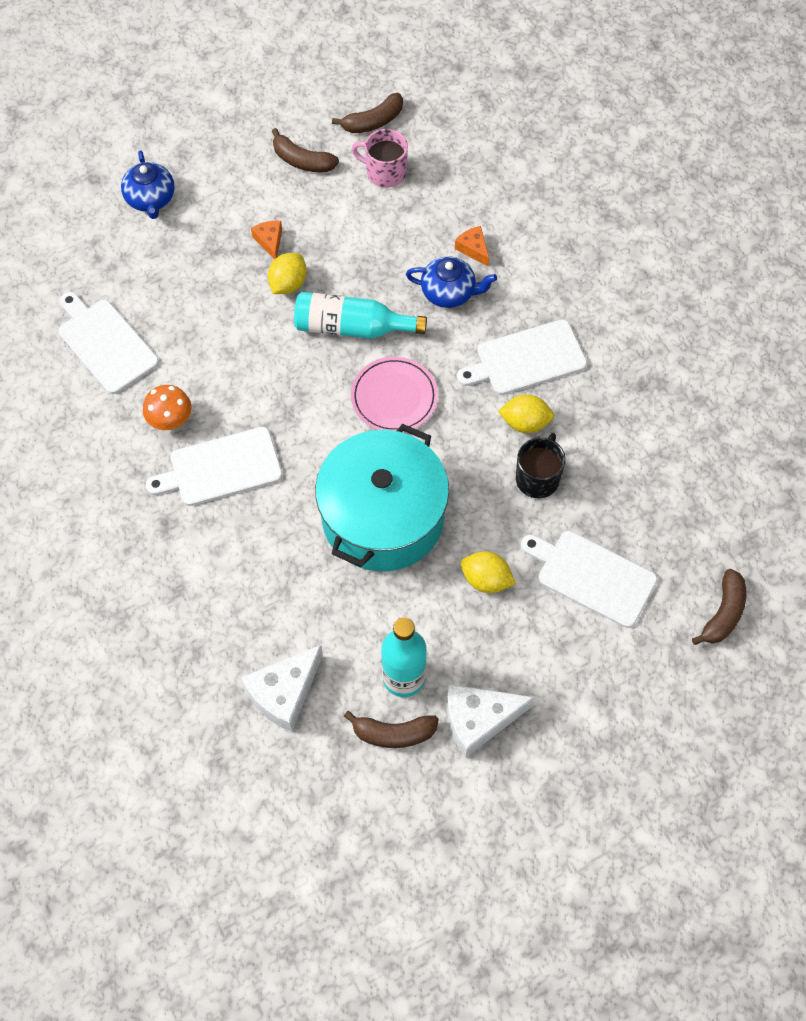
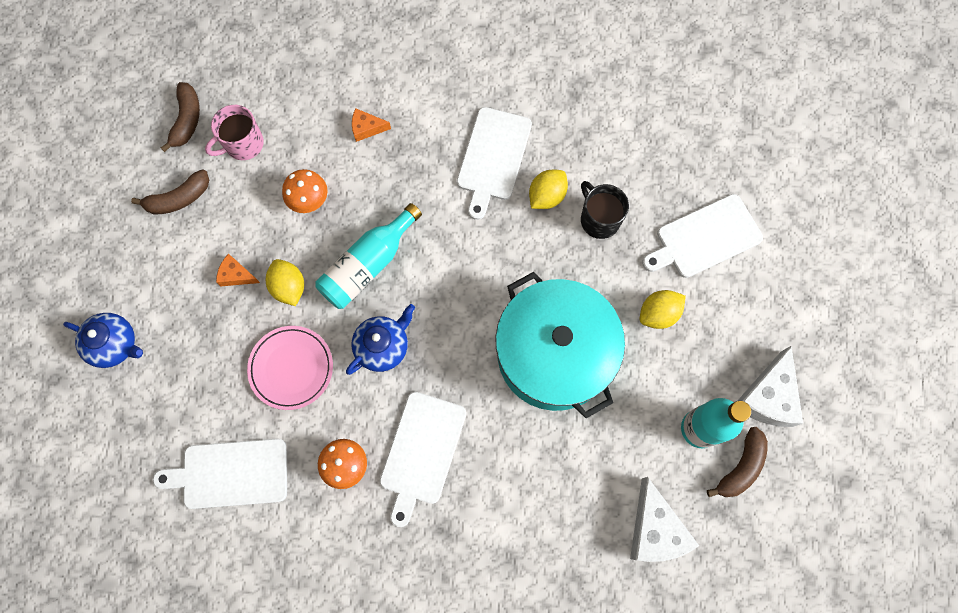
camera: 55 degrees left, 10 degrees up
(374, 249) = (309, 200): none -> orange mushroom
(394, 397) = (455, 275): pink plate -> pink plate (291, 368)
(449, 293) = (392, 172): blue teapot -> blue teapot (383, 346)
(723, 613) = (790, 171): brown banana -> none

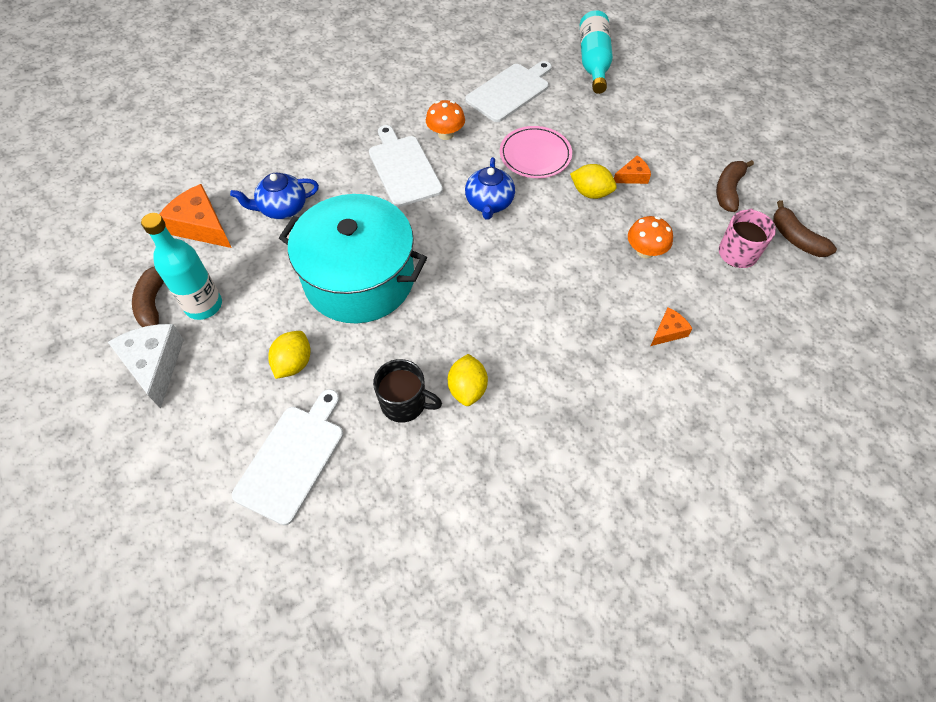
camera: 140 degrees right, 15 degrees down
(115, 345) = (653, 100): blue teapot -> blue teapot (282, 208)
(368, 265) = (554, 241): turquoise bottle -> turquoise bottle (593, 62)
(493, 157) = (543, 387): white cutting board -> none
(655, 529) = (201, 226): white cheese -> orange cheese

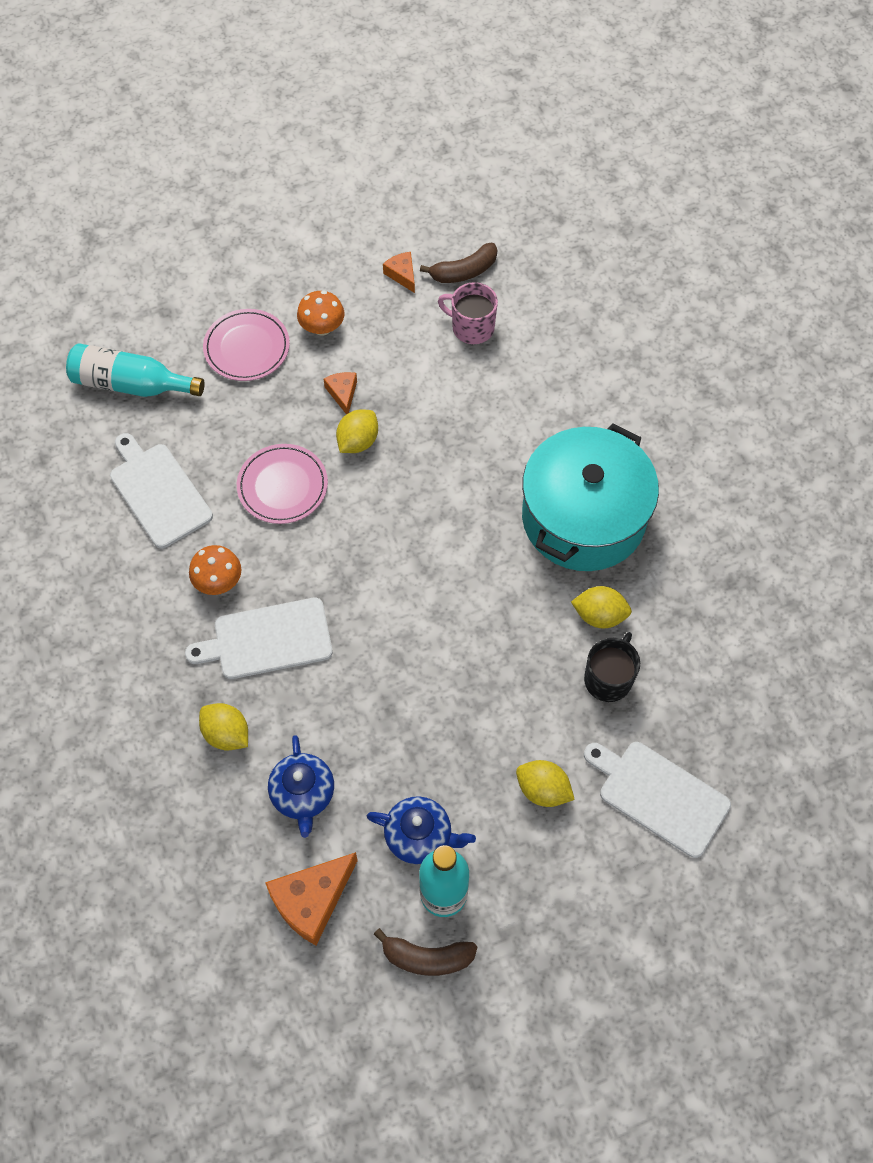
camera: 80 degrees left, 5 degrees up
(154, 365) = (522, 950): white cheese -> none
(326, 159) = (226, 734): none -> yellow lemon
(359, 279) = (436, 709): turquoise pot -> turquoise pot (583, 517)
(489, 203) = (350, 551): blue teapot -> blue teapot (419, 836)
(645, 251) = (453, 410): orange mushroom -> orange mushroom (322, 327)
(651, 115) = (247, 348): none -> pink plate
(668, 331) = (559, 418): orange cheese -> orange cheese (402, 275)
(728, 190) = (385, 308): brown banana -> none

